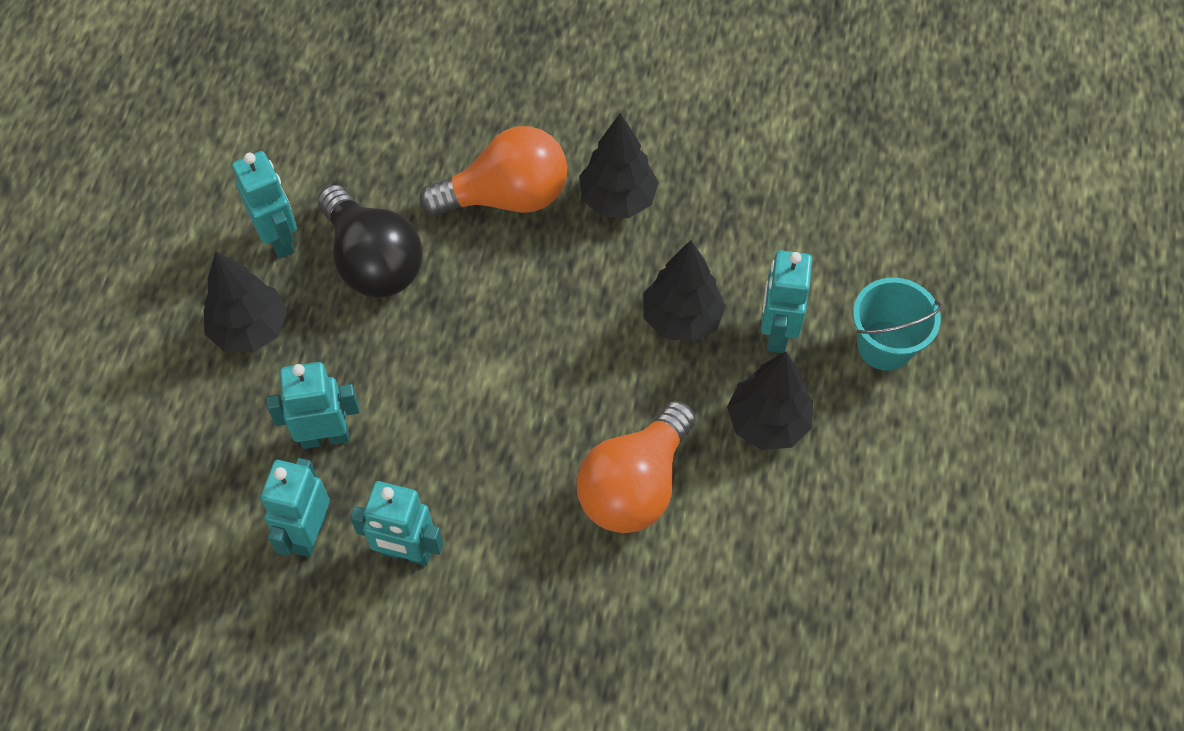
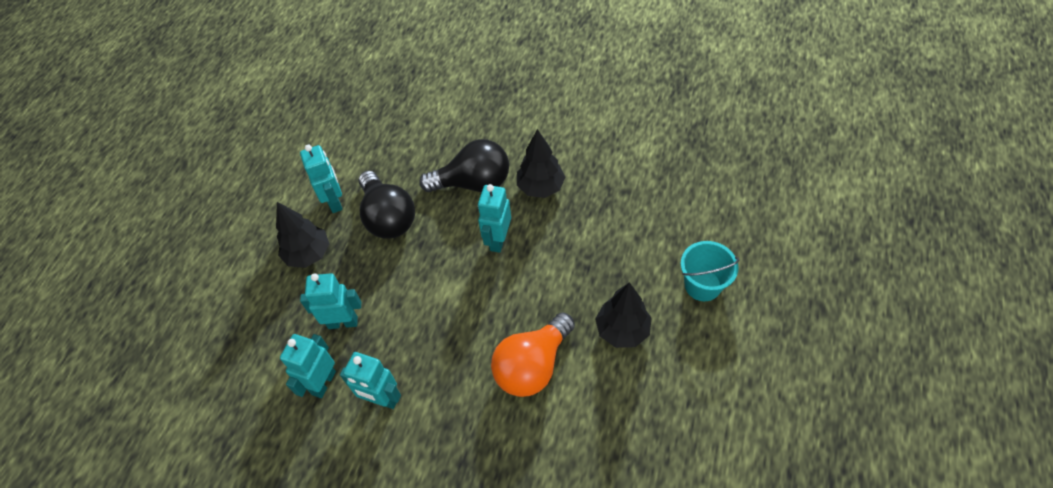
camera: 10 degrees right, 5 degrees down
(507, 196) = (473, 183): orange light bulb -> black light bulb
(681, 319) = (573, 261): black tree -> none
(776, 332) = (632, 273): turquoise robot -> turquoise robot (498, 240)

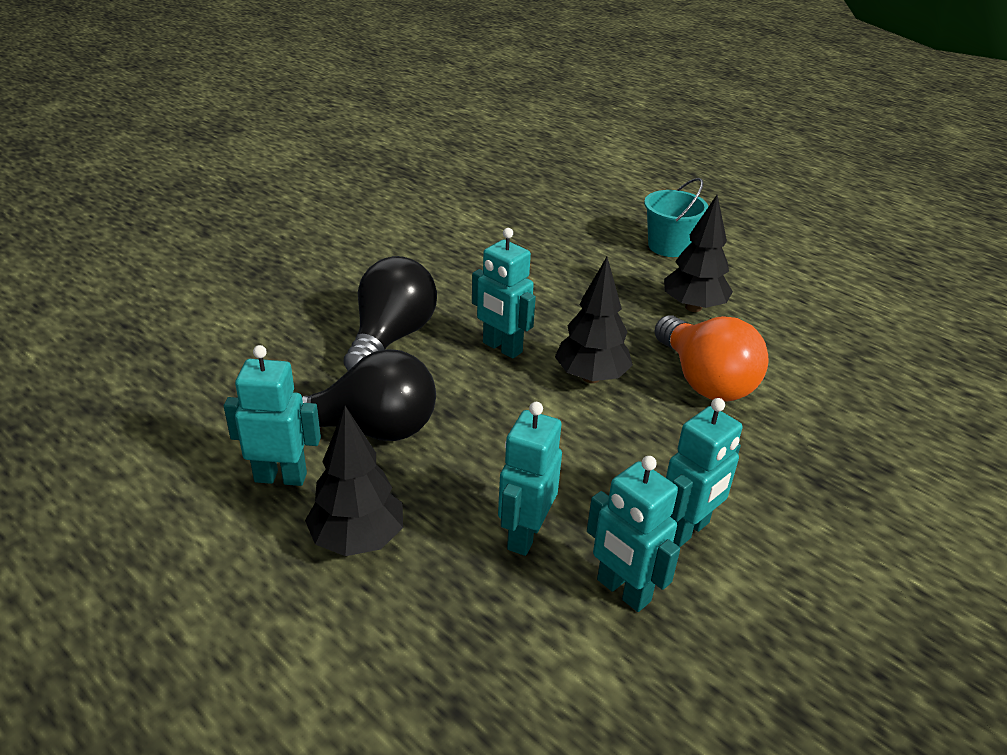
camera: 70 degrees left, 20 degrees down
(541, 187) = (452, 293): black tree -> black tree (591, 377)

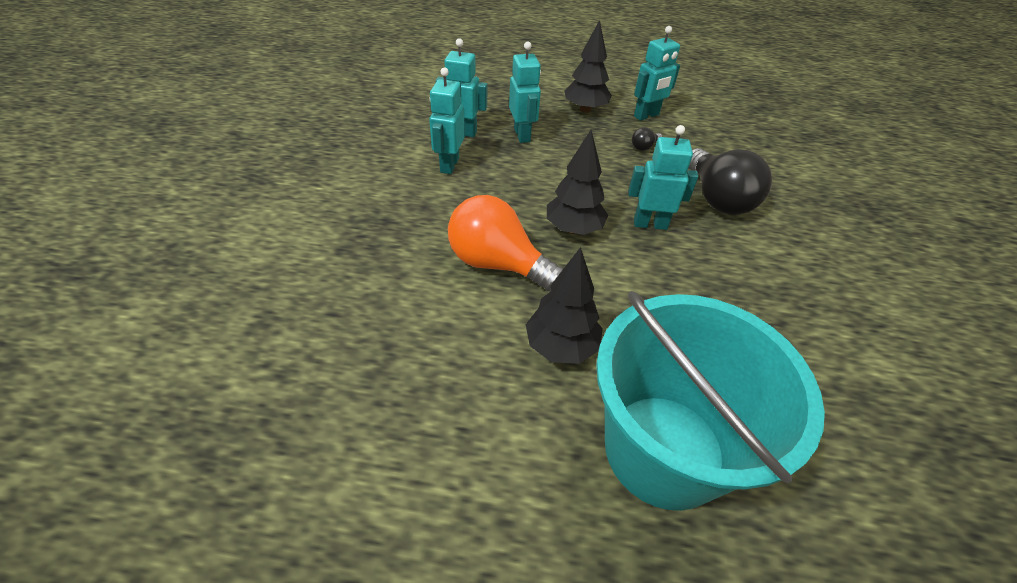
camera: 145 degrees right, 10 degrees up
(371, 429) = (644, 147): black light bulb -> black light bulb, size x0.41
(668, 246) = (664, 449): turquoise bucket -> turquoise bucket, size x2.03

